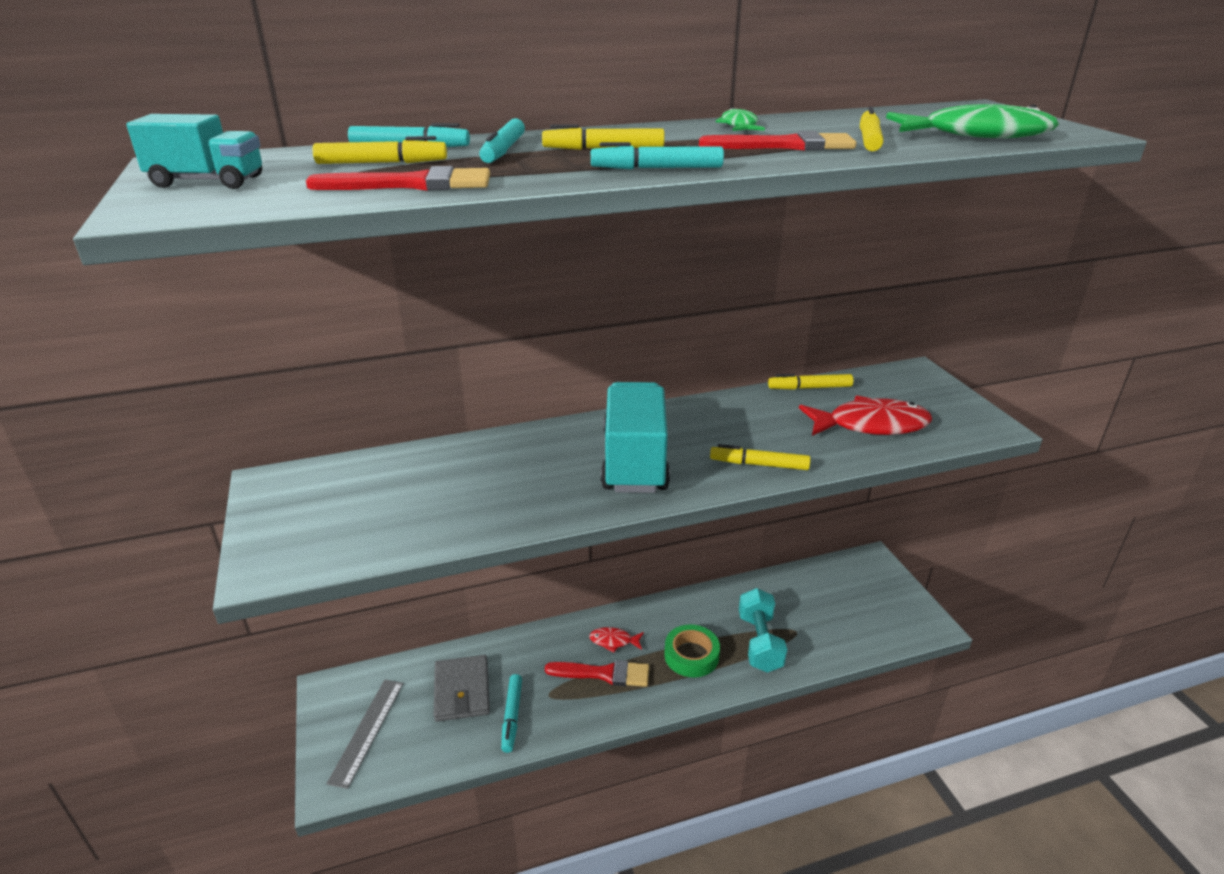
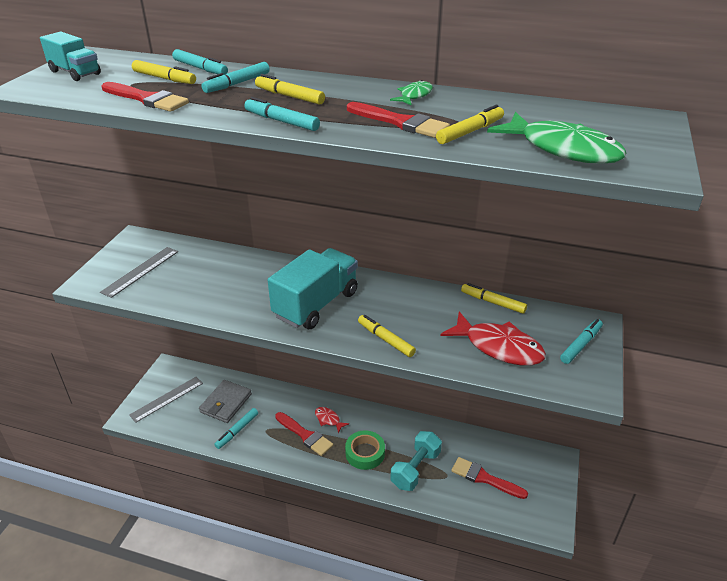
camera: 35 degrees right, 5 degrees up
(337, 519) = (140, 271): none -> grey ruler
(832, 613) = (484, 478): none -> red brush
(932, 394) = (580, 345): none -> turquoise marker

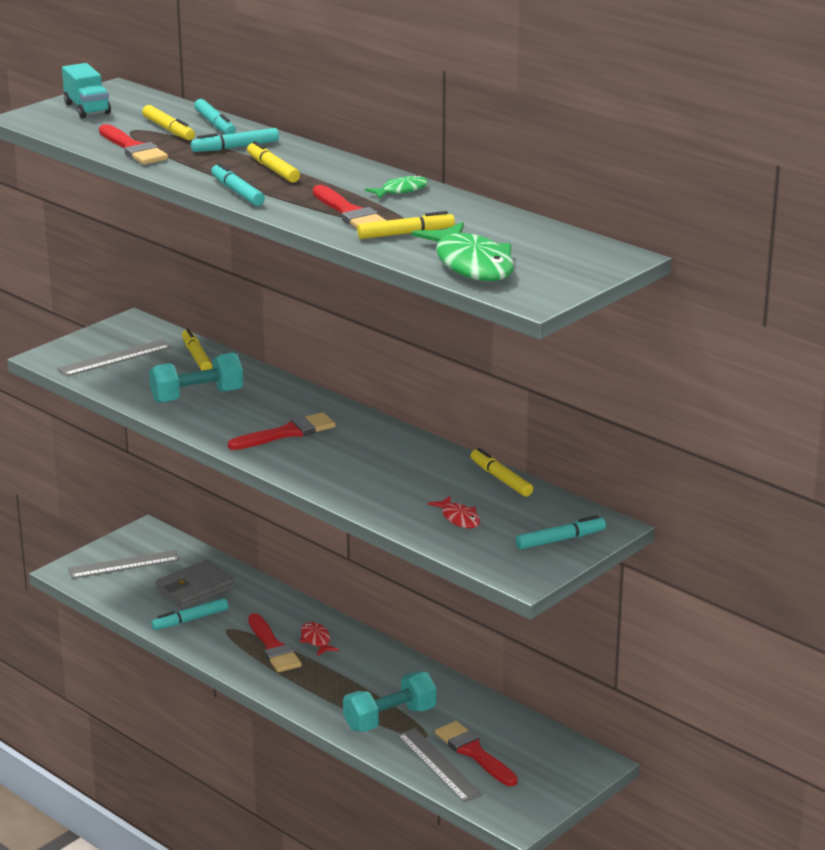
camera: 25 degrees right, 10 degrees down
(226, 289) = (197, 396): none -> turquoise dumbbell
(316, 304) = (287, 433): turquoise truck -> red brush
(365, 453) = (337, 685): green tape -> none
(386, 340) = (335, 482): yellow marker -> yellow marker (196, 357)
(471, 498) = (438, 765): none -> grey ruler
(498, 347) = (459, 518): red fish -> red fish, size x0.50

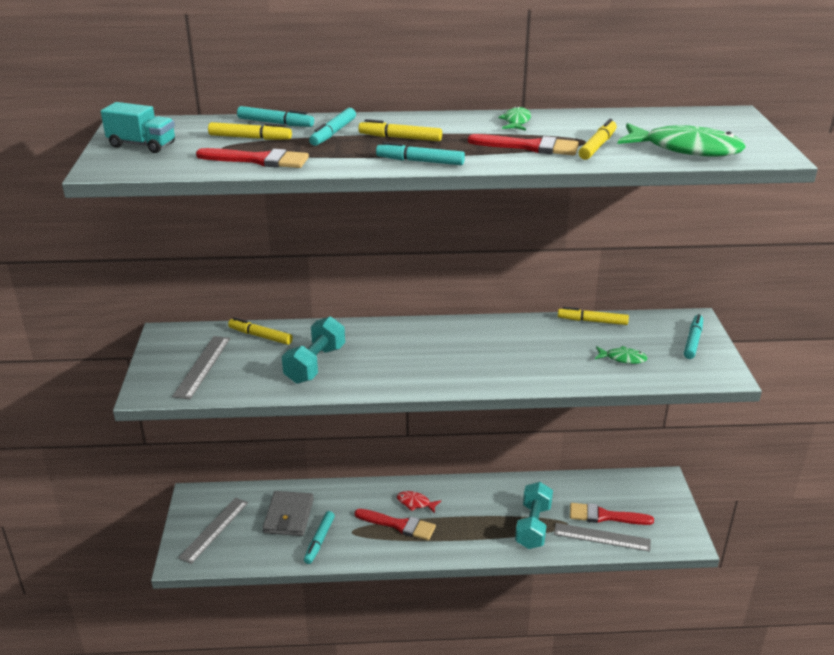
camera: 45 degrees left, 5 degrees up
(287, 433) = (422, 359): red brush -> none
(459, 518) = (622, 358): red fish -> green fish

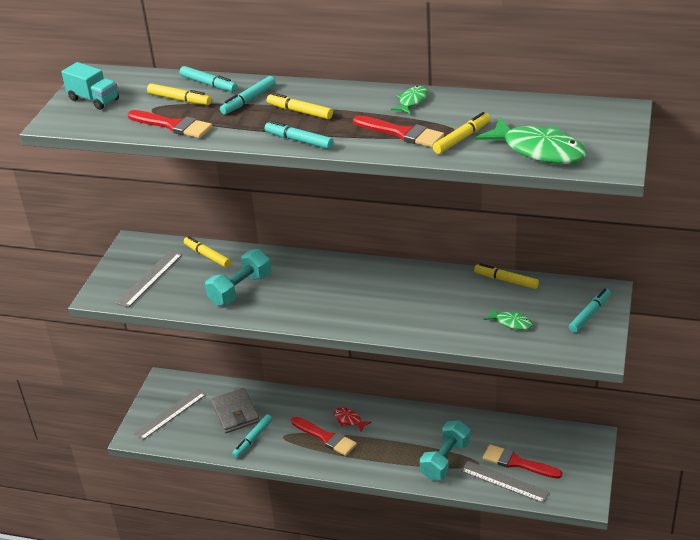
camera: 20 degrees right, 5 degrees up
(289, 516) = (235, 413): grey wallet -> grey wallet turned 45 degrees counterclockwise

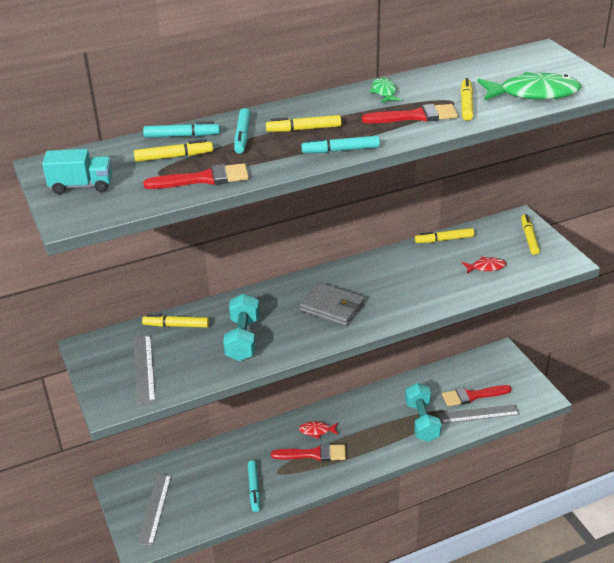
camera: 40 degrees left, 0 degrees up
(235, 413) = (215, 476): grey wallet -> grey wallet (332, 307)
(511, 322) = (486, 267): green fish -> red fish
(589, 314) = (529, 238): turquoise marker -> yellow marker

